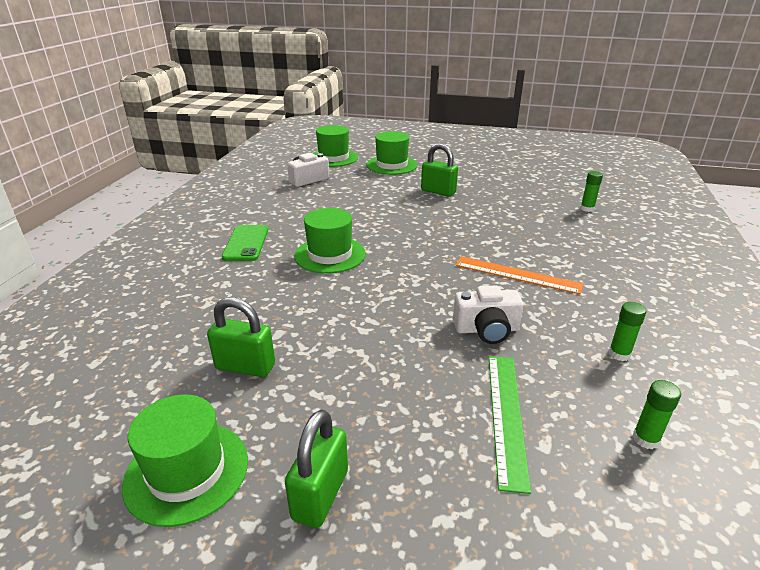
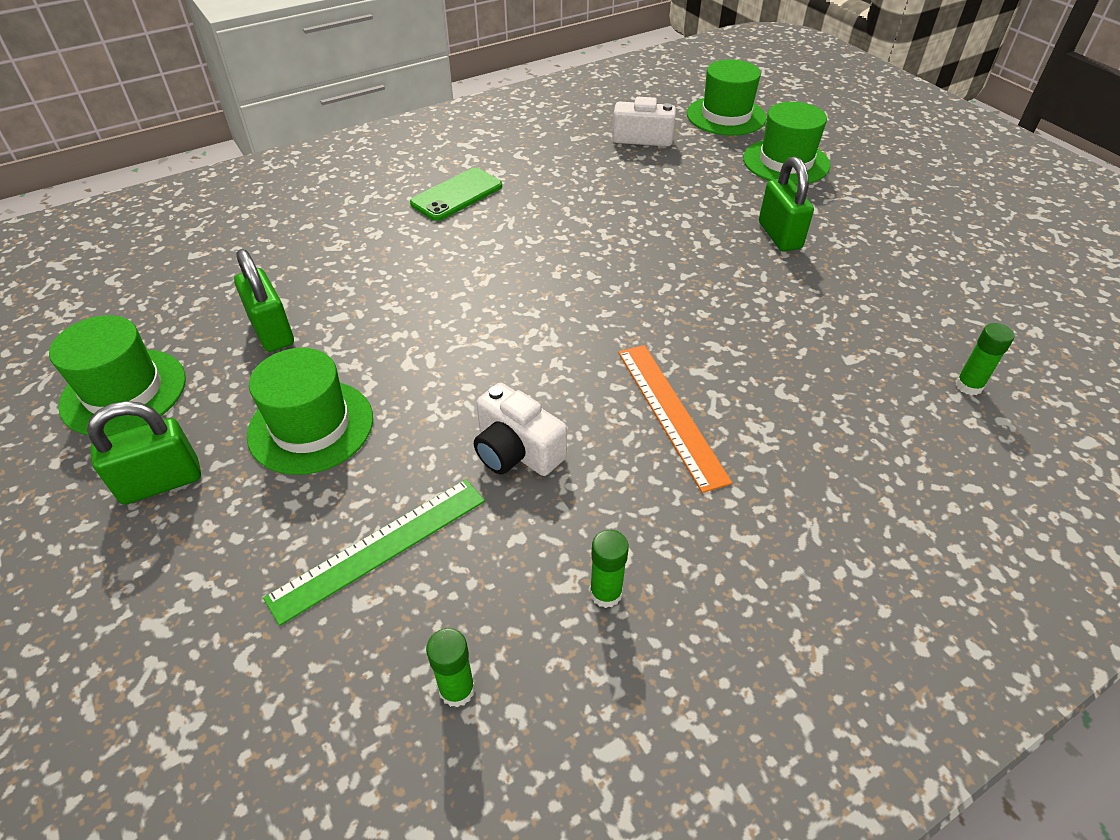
camera: 45 degrees right, 15 degrees up
(330, 255) = (511, 256): green hat -> green hat (311, 426)

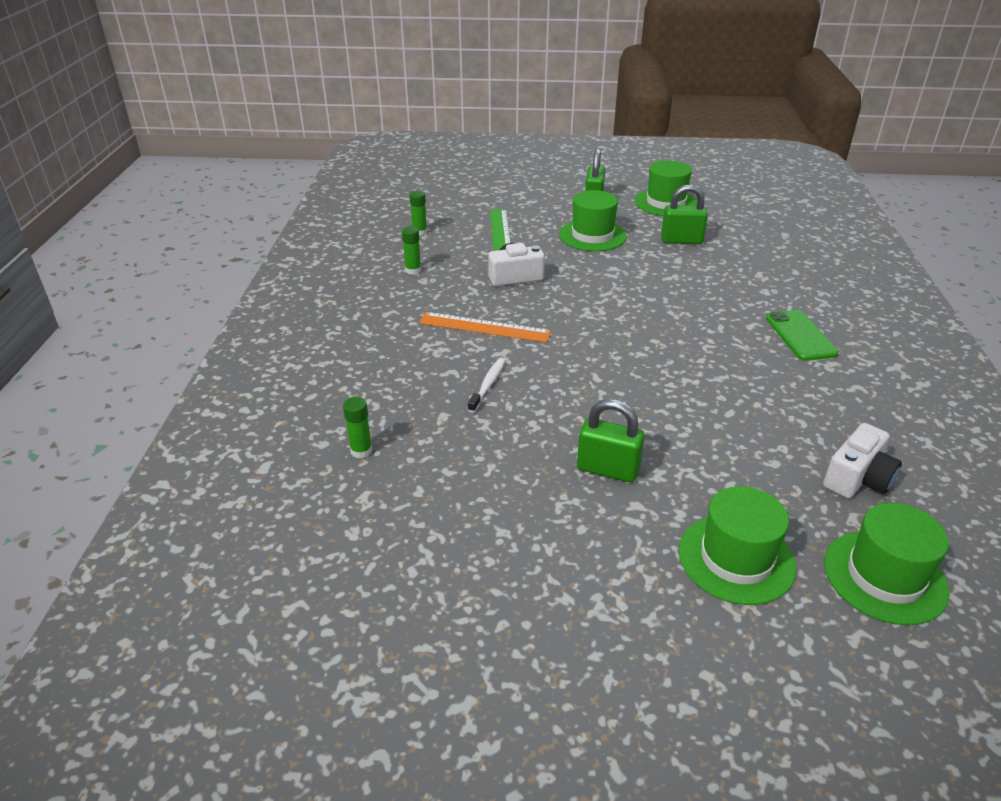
camera: 125 degrees right, 10 degrees down
(768, 353) = (488, 385): none -> white toothbrush

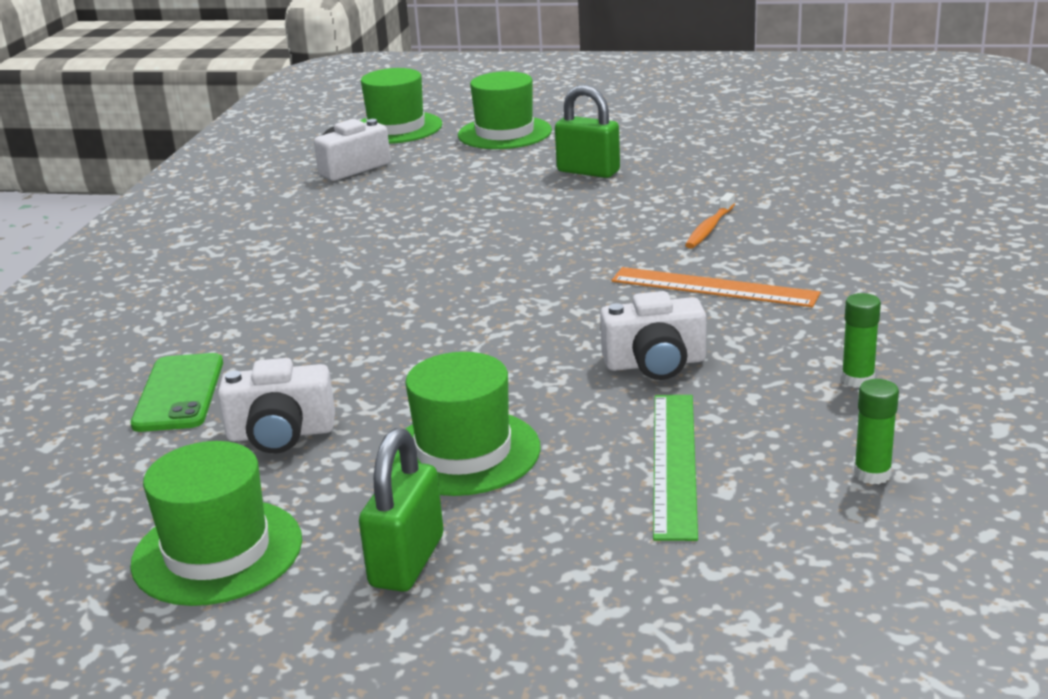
camera: 170 degrees left, 10 degrees down
(361, 451) = (850, 181): green glue stick -> none
(488, 385) = (709, 228): white toothbrush -> orange toothbrush
(681, 240) = (281, 434): green padlock -> white camera
(800, 336) = (256, 274): green phone -> green phone (179, 393)

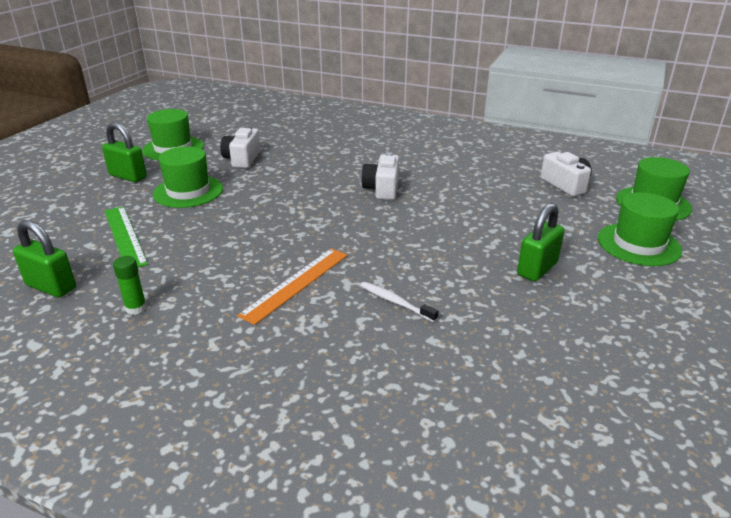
camera: 100 degrees right, 5 degrees up
(179, 393) = (295, 142): green phone -> none
(655, 363) = (219, 247): white camera -> white camera (382, 189)
(674, 463) = (124, 236): green ruler -> green ruler turned 45 degrees clockwise
(709, 228) = (396, 302): orange toothbrush -> white toothbrush
(872, 474) = (51, 287): green glue stick -> green padlock

